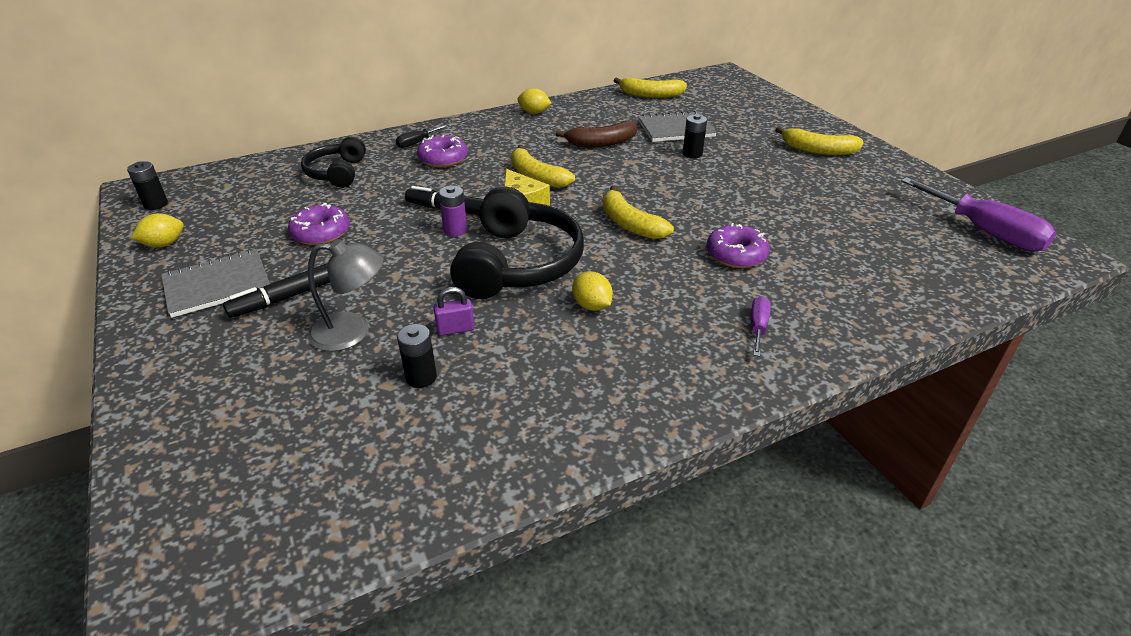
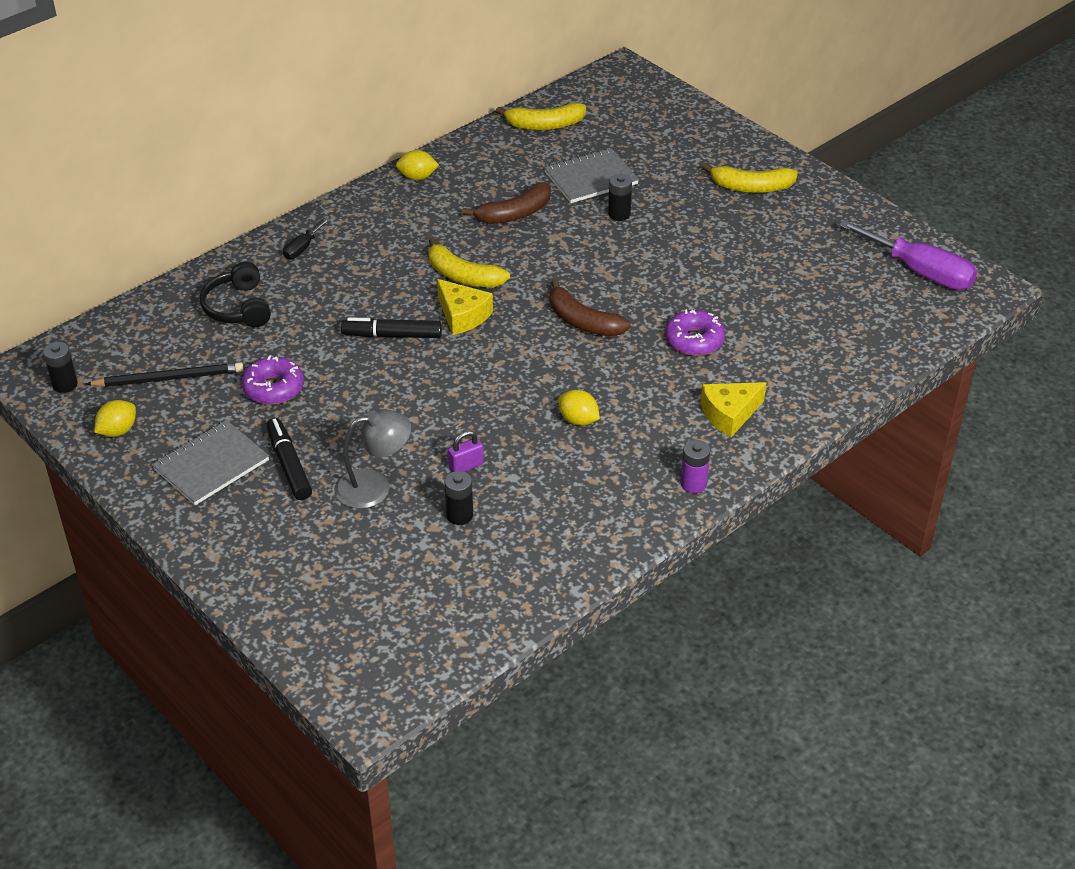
camera: 15 degrees left, 5 degrees up
(241, 212) = (169, 378): none -> black pencil
(286, 298) = (289, 465): black marker -> black marker turned 120 degrees clockwise
(443, 159) = (346, 267): purple donut -> none
(455, 230) = (410, 360): purple battery -> purple battery (693, 484)
(518, 263) = (491, 388): black headphones -> none
(630, 224) = (582, 322): yellow banana -> brown banana
(758, 327) = (729, 414): purple screwdriver -> yellow cheese

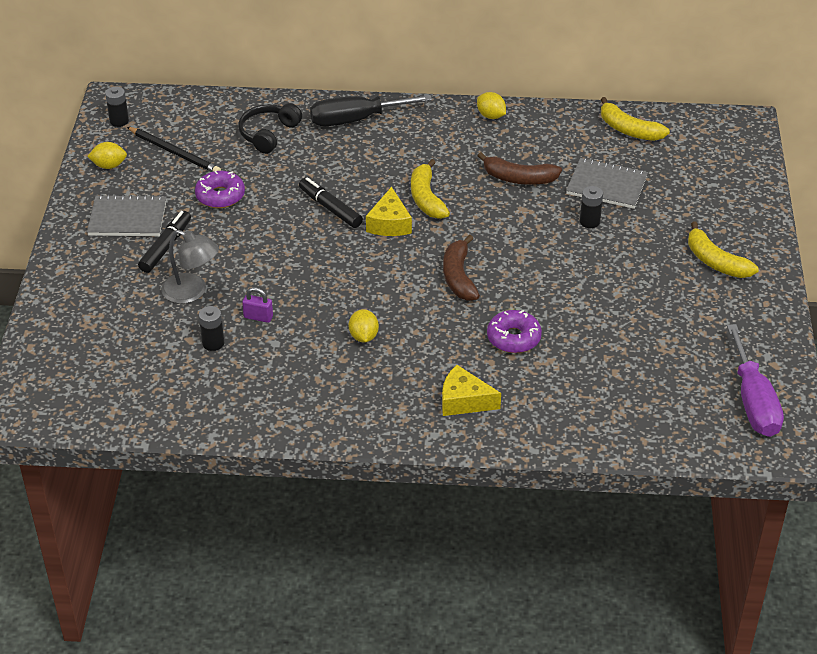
camera: 45 degrees right, 0 degrees up
(303, 248) = (356, 120): black screwdriver -> black screwdriver, size x2.10
(693, 484) = (374, 427): purple battery -> none

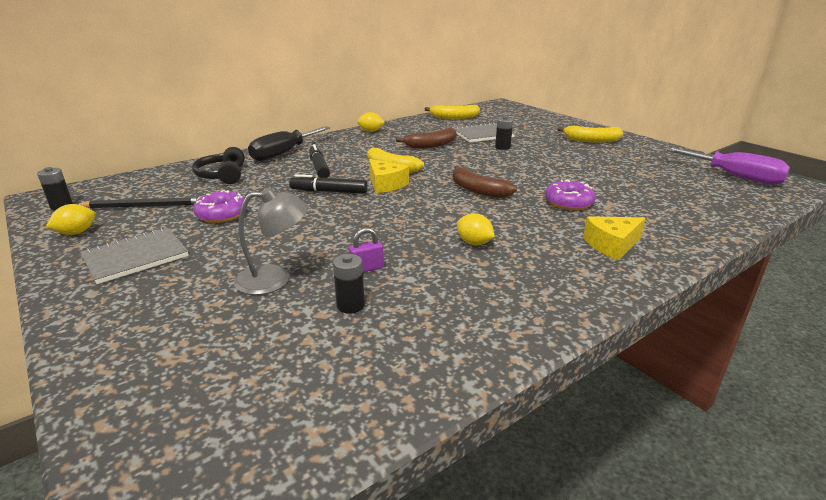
camera: 40 degrees left, 15 degrees down
(165, 247) = (204, 260): black marker -> black marker (319, 167)

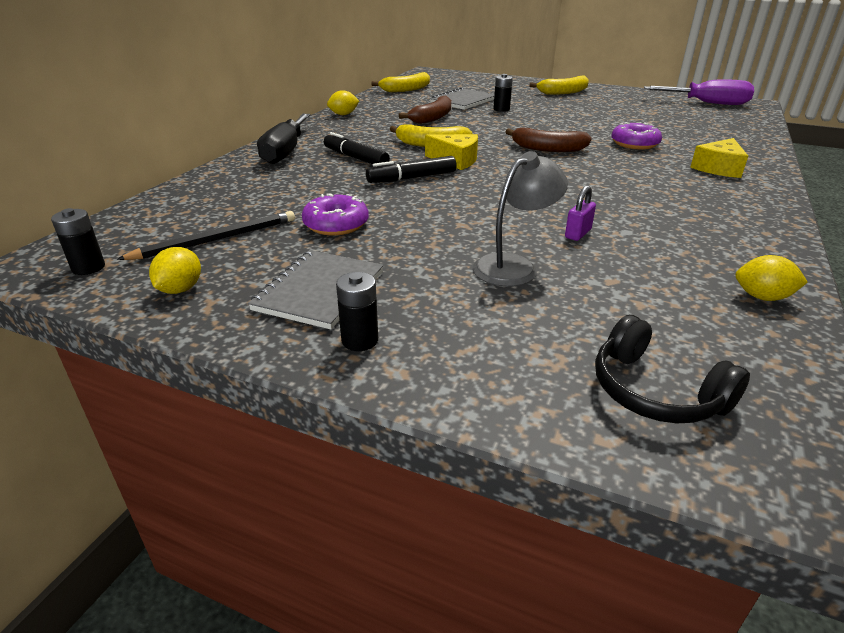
camera: 30 degrees left, 5 degrees up
(223, 175) = (254, 187): black headphones -> black headphones (655, 391)
(350, 305) = (621, 266): black battery -> black battery (360, 340)
(474, 243) = (623, 191): yellow lemon -> yellow lemon (762, 297)

